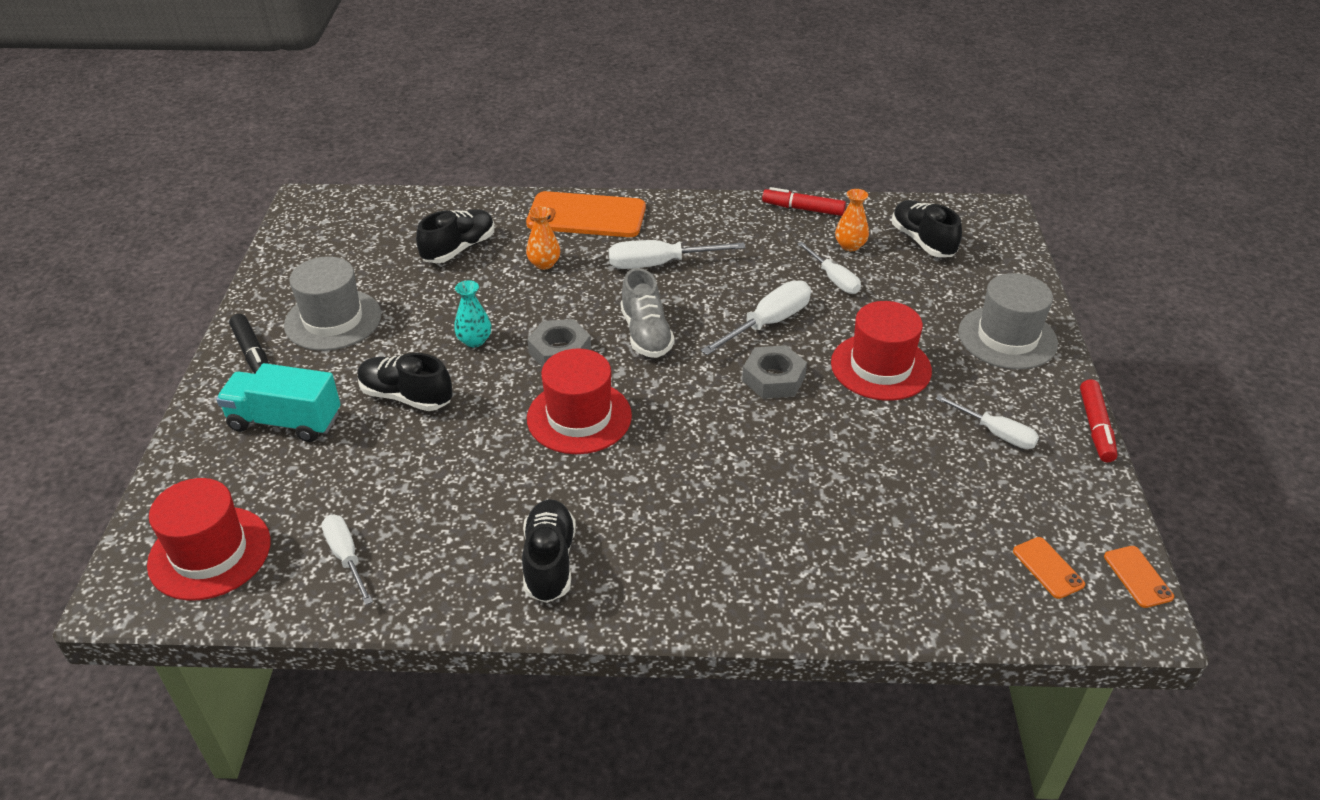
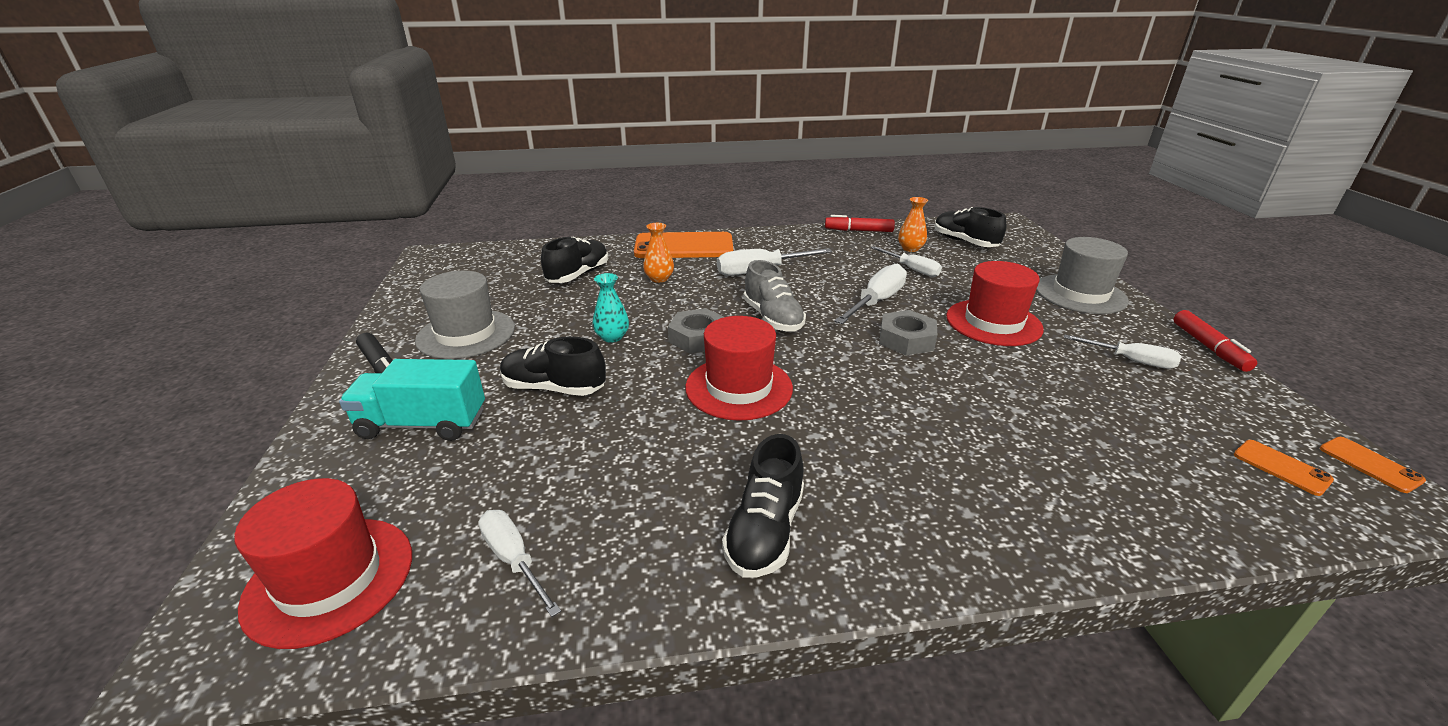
camera: 10 degrees left, 10 degrees down
(549, 561) = (765, 531): black shoe -> black shoe turned 150 degrees counterclockwise

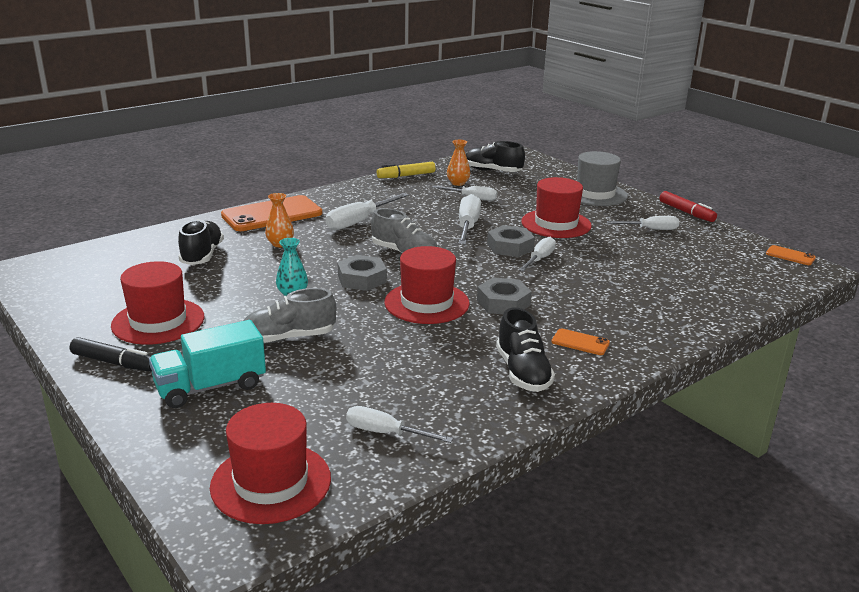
camera: 30 degrees left, 5 degrees down
(466, 334) = (158, 321): grey hat -> red hat
(554, 388) = (288, 338): black shoe -> grey shoe
(831, 414) = (503, 303): none -> grey nut
(858, 231) = (406, 176): red marker -> yellow marker
(931, 365) = (539, 259): none -> white screwdriver
(1281, 467) = (754, 267): orange phone -> orange phone (580, 342)

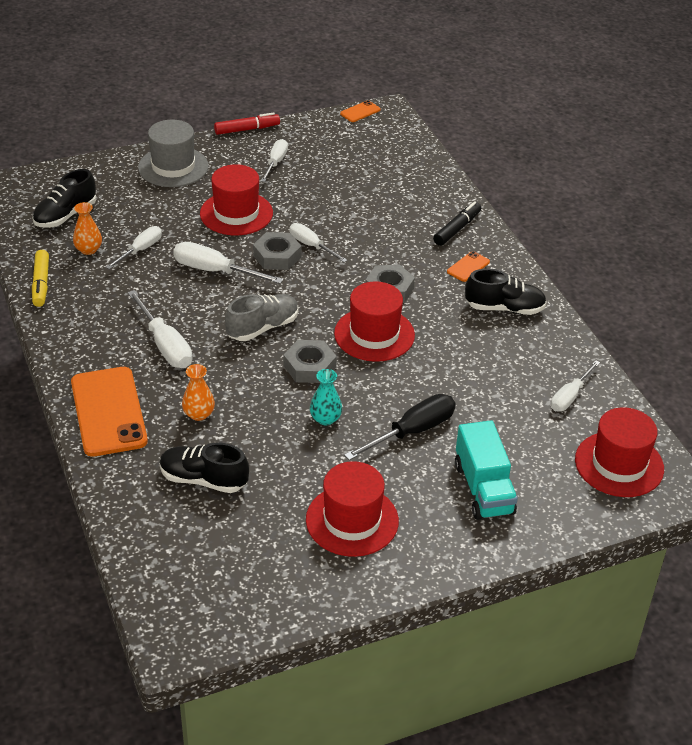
camera: 75 degrees left, 15 degrees up
(114, 362) = (425, 553): black marker -> black marker (457, 229)
(288, 338) = (412, 431): grey shoe -> black screwdriver

